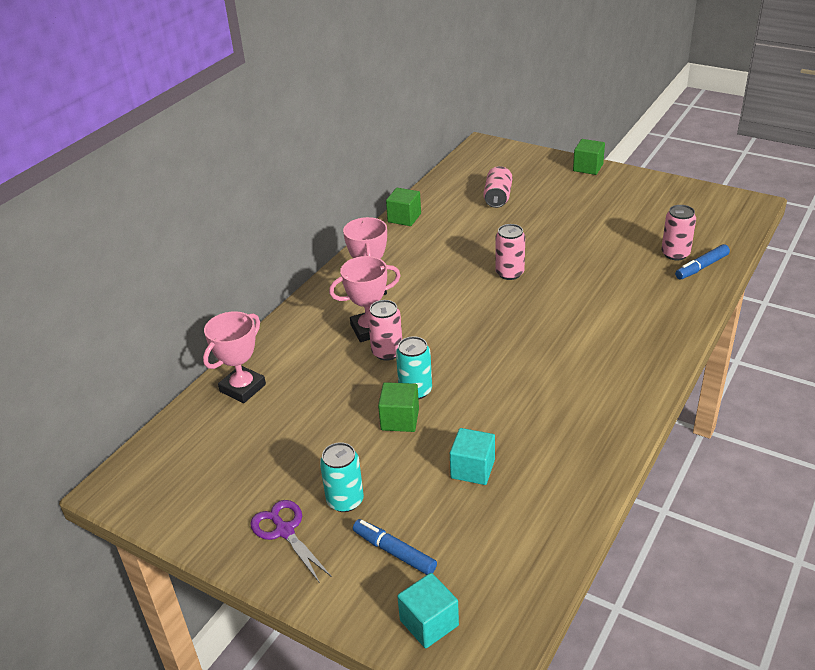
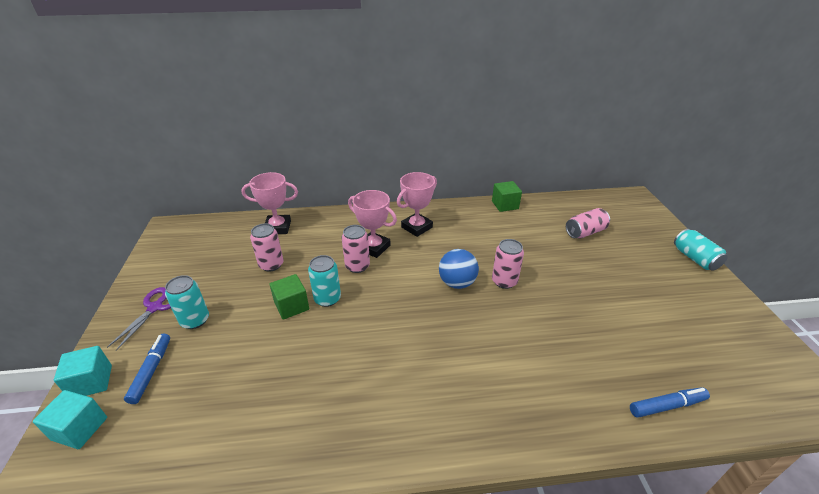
camera: 50 degrees right, 0 degrees up
(472, 469) = (260, 372): turquoise cube -> turquoise cube (91, 382)
(482, 300) = (457, 283): none -> blue ball
(588, 167) = (695, 258): green cube -> turquoise can
(675, 254) = (660, 374): pink can -> pink can (271, 265)
(701, 267) = (667, 406): blue marker -> blue marker turned 150 degrees clockwise

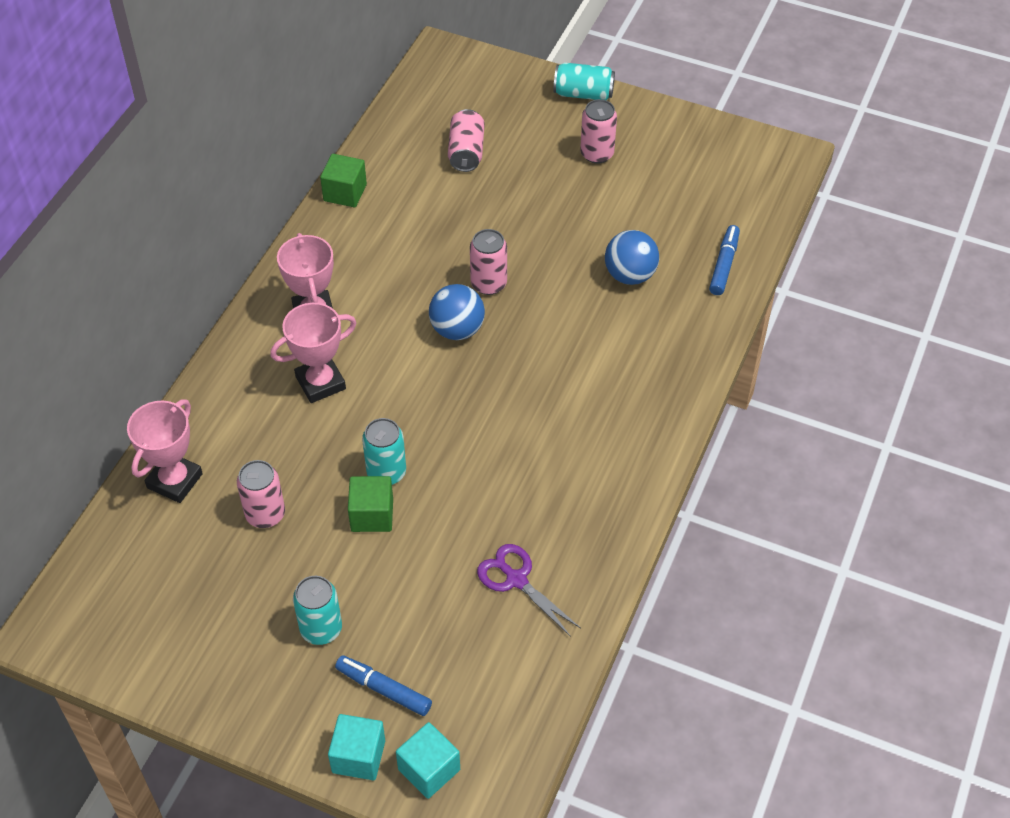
camera: 60 degrees left, 15 degrees up
(155, 307) = (258, 672): purple scissors -> purple scissors (516, 579)
(357, 266) = (346, 417): pink can -> pink can (597, 154)
(588, 348) = (630, 275): none -> blue ball

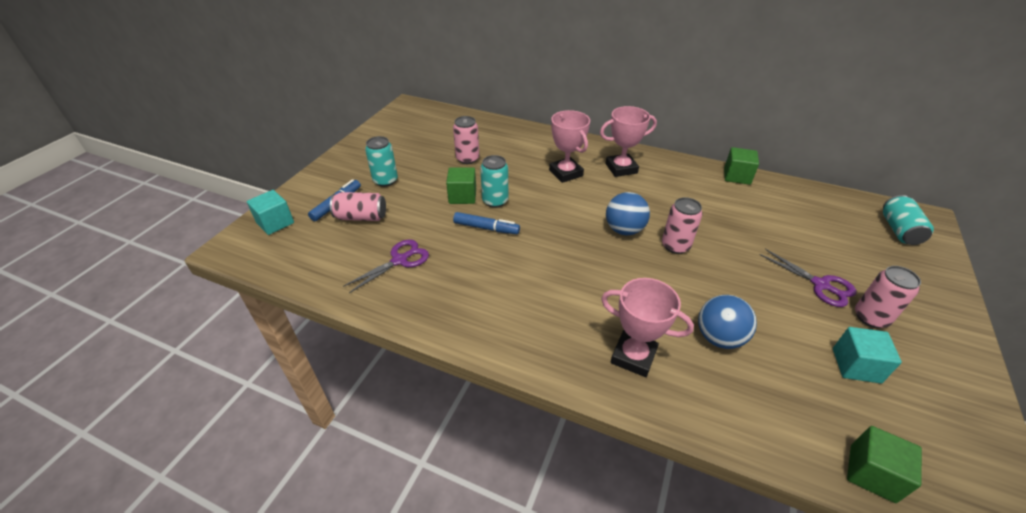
camera: 90 degrees right, 10 degrees down
(175, 481) = (492, 130): pink trophy -> pink trophy (633, 356)
(358, 756) = (297, 196): turquoise cube -> turquoise cube (856, 365)
(466, 152) = (816, 232): pink can -> pink can (361, 217)
(552, 176) = (820, 285): none -> purple scissors
(583, 94) = (951, 309): turquoise can -> turquoise can (899, 230)
(724, 265) = (766, 424): blue marker -> blue marker (486, 228)
(761, 213) = (872, 473): none -> green cube

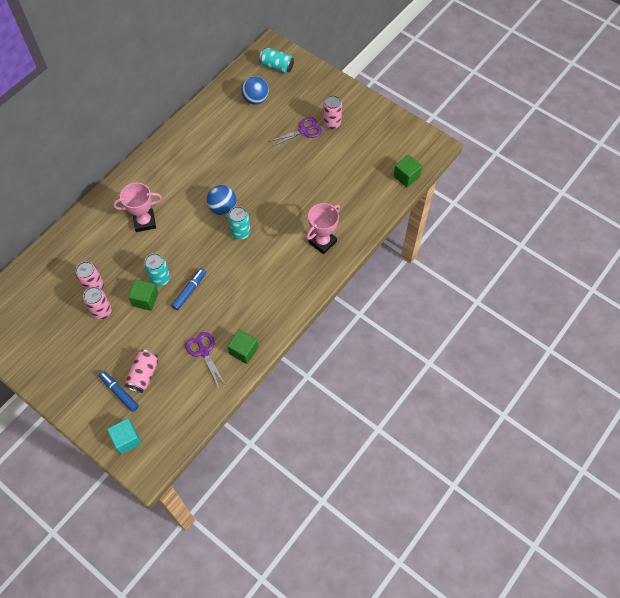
camera: 75 degrees left, 20 degrees up
(385, 180) = (100, 353): turquoise can -> turquoise can (240, 232)
(621, 168) = (154, 183): pink trophy -> none
(675, 246) = (248, 186): pink can -> pink can (101, 311)
(719, 338) = (323, 197): blue ball -> blue ball (255, 99)
(737, 176) = (193, 118): green cube -> green cube (243, 351)
(856, 365) = (356, 148): turquoise cube -> none

